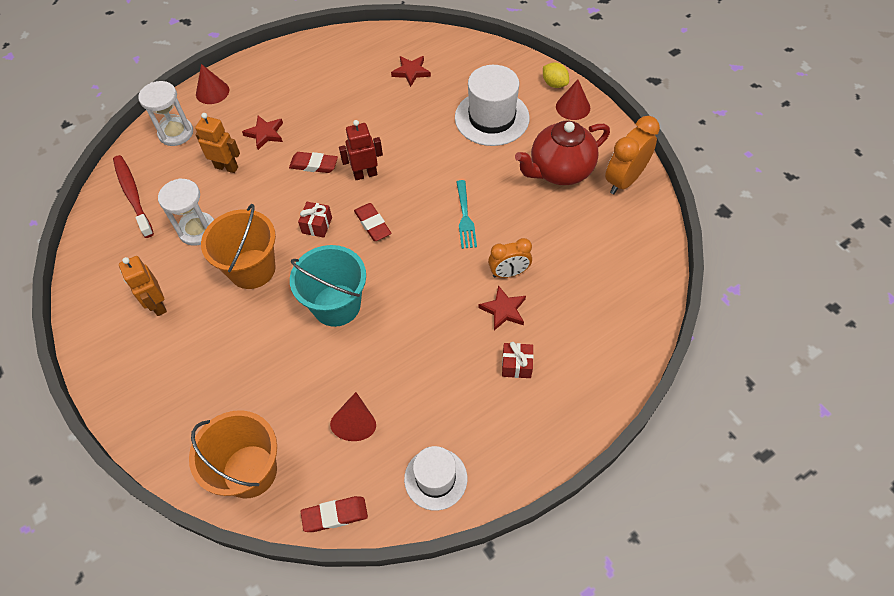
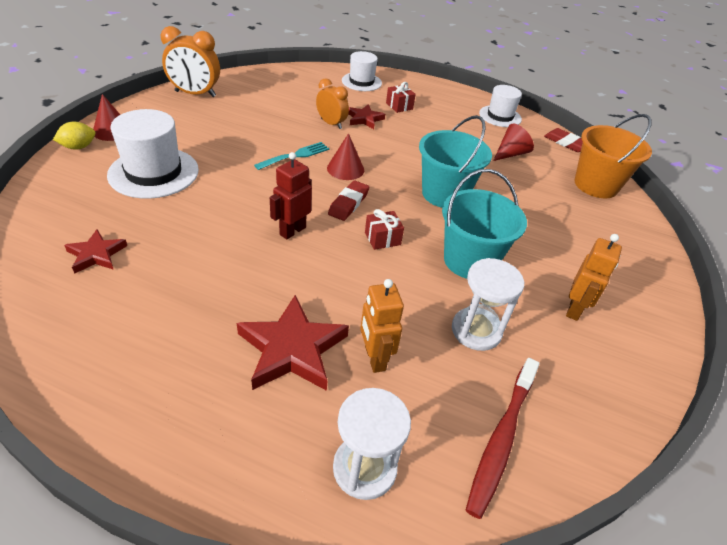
camera: 130 degrees left, 15 degrees down
(212, 92) = (246, 478): red cone -> red cone (345, 169)
(252, 269) = (469, 261): orange bucket -> turquoise bucket
(265, 134) = (292, 349): red star -> red star, size x1.75
(314, 165) = (309, 276): red eraser -> none
(365, 174) = (292, 231): red robot -> red robot turned 90 degrees clockwise
(554, 84) = (78, 147): yellow lemon -> yellow lemon turned 45 degrees clockwise
(559, 171) = (205, 122): red teapot -> none
(597, 356) = (361, 82): none -> white hat

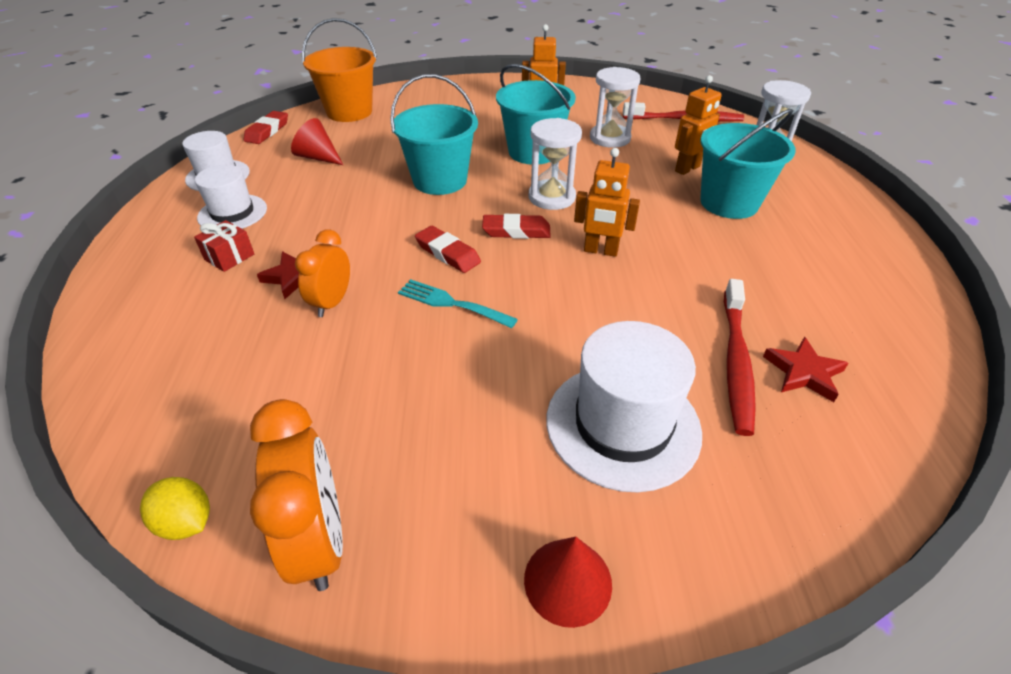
camera: 110 degrees left, 0 degrees up
(78, 147) = (662, 591): yellow lemon -> yellow lemon (186, 522)
(138, 232) = (735, 361): none -> red toothbrush
(292, 231) = (600, 251): red robot -> orange robot
(292, 349) = (729, 203): red star -> turquoise bucket
(345, 169) = (447, 253): red cone -> red eraser
(361, 82) = (144, 319): white hat -> white hat (232, 213)
(382, 238) = (551, 197): red gift -> white hourglass

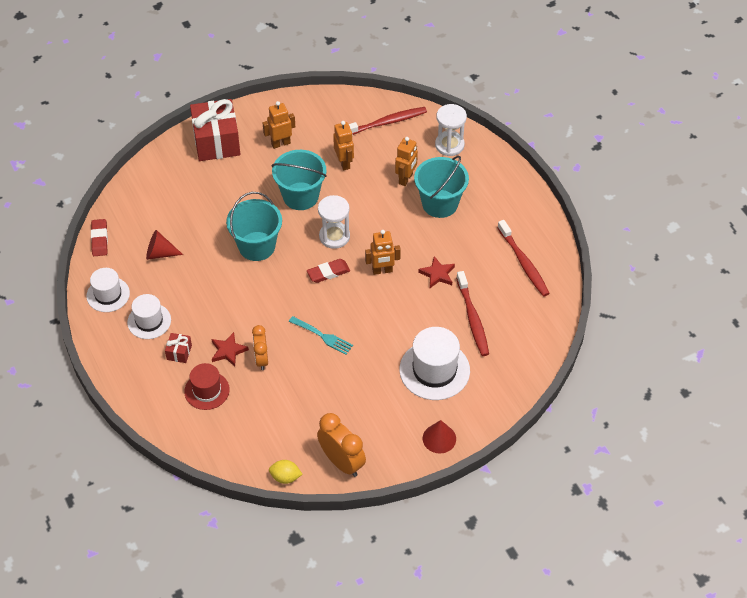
camera: 25 degrees left, 10 degrees up
(213, 316) = (207, 390): none -> red hat
(349, 112) = (141, 196): orange bucket -> none
(447, 253) = (300, 304): red eraser -> none
(451, 303) = (323, 336): turquoise fork -> turquoise fork turned 150 degrees counterclockwise
(470, 93) = (216, 142): none -> red gift
(610, 138) = (344, 163): white hourglass -> orange robot
(804, 372) = (503, 313): red star -> red star (437, 274)
(861, 308) = (523, 263): none -> red toothbrush

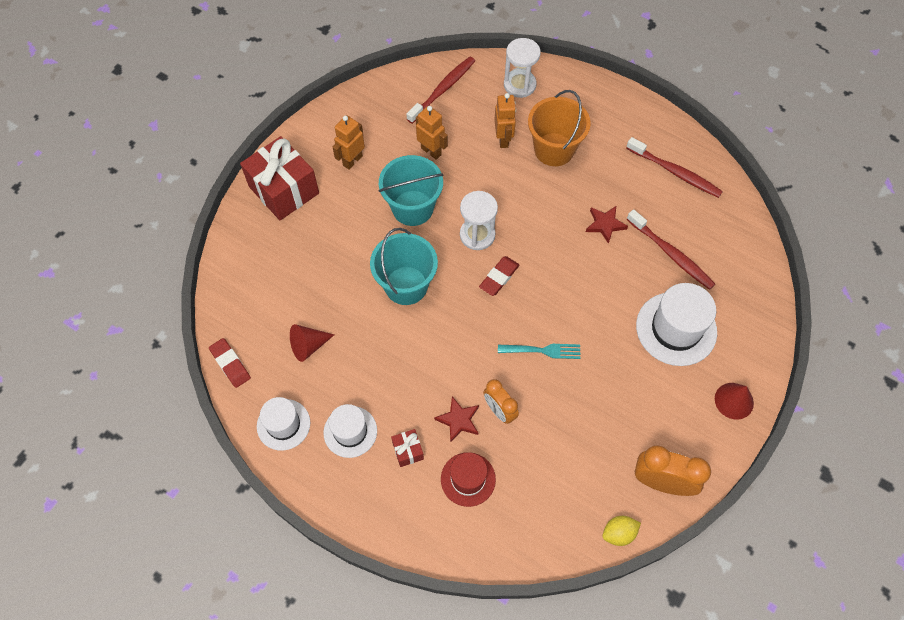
camera: 30 degrees left, 10 degrees up
(382, 270) = (550, 248): orange robot -> none
(440, 203) = (554, 149): turquoise bucket -> orange bucket

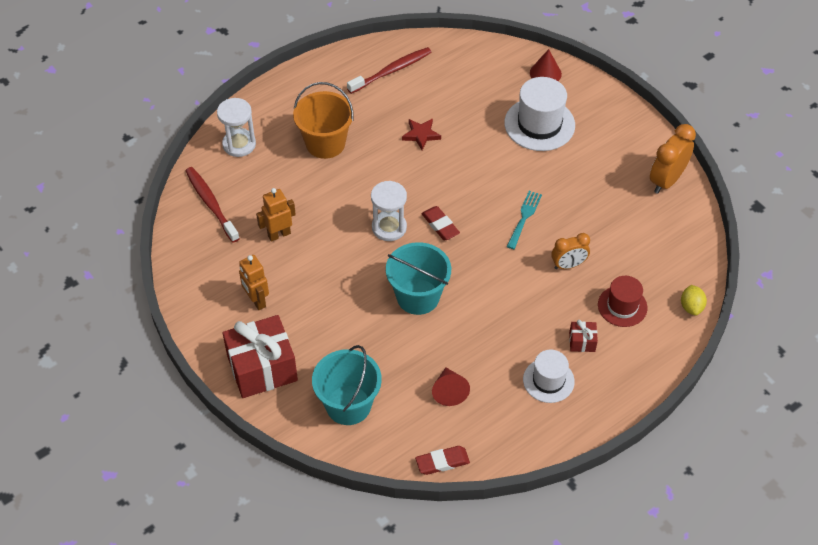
camera: 70 degrees left, 10 degrees down
(283, 424) = (522, 432): white hat -> none
(412, 208) = (336, 267): turquoise bucket -> turquoise bucket (348, 405)
(458, 420) = (566, 297): red star -> none
(503, 139) = (294, 176): orange robot -> none
(618, 533) = (699, 221): yellow lemon -> yellow lemon (691, 307)
(671, 254) = (470, 102): red toothbrush -> none
(734, 401) = (615, 112): red cone -> red cone (545, 73)

